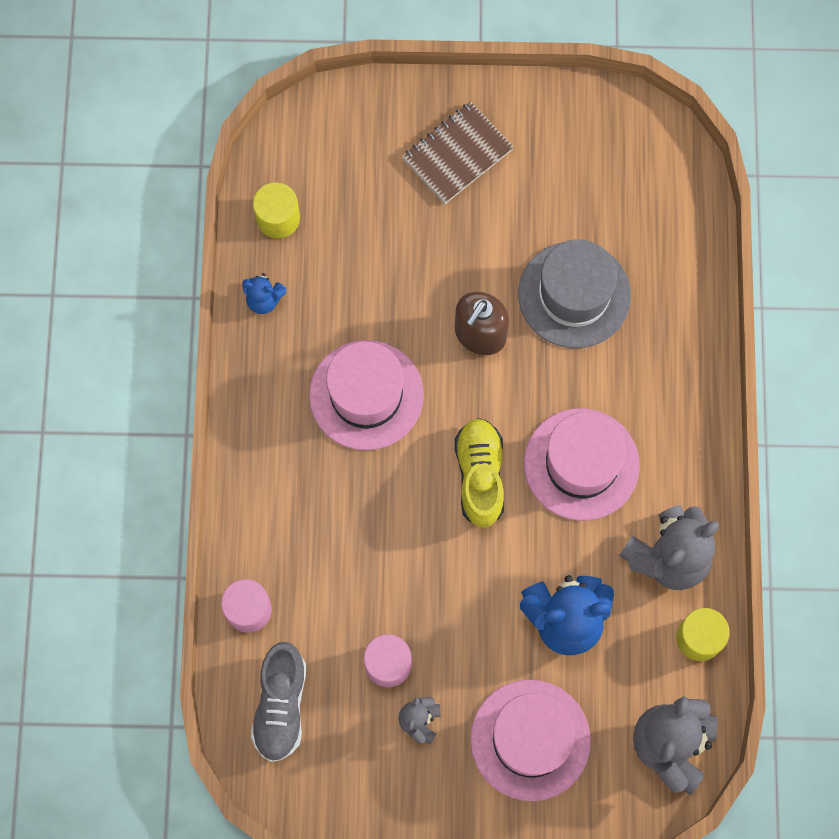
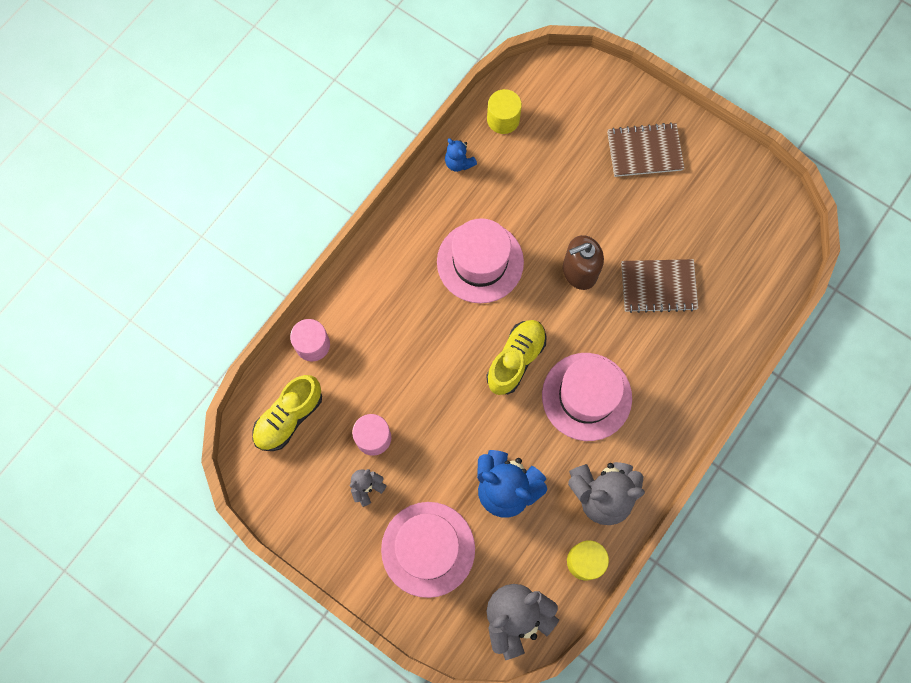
camera: 35 degrees right, 0 degrees up
(281, 706) = (289, 417): grey shoe -> yellow shoe
(574, 294) = (658, 286): grey hat -> brown notebook

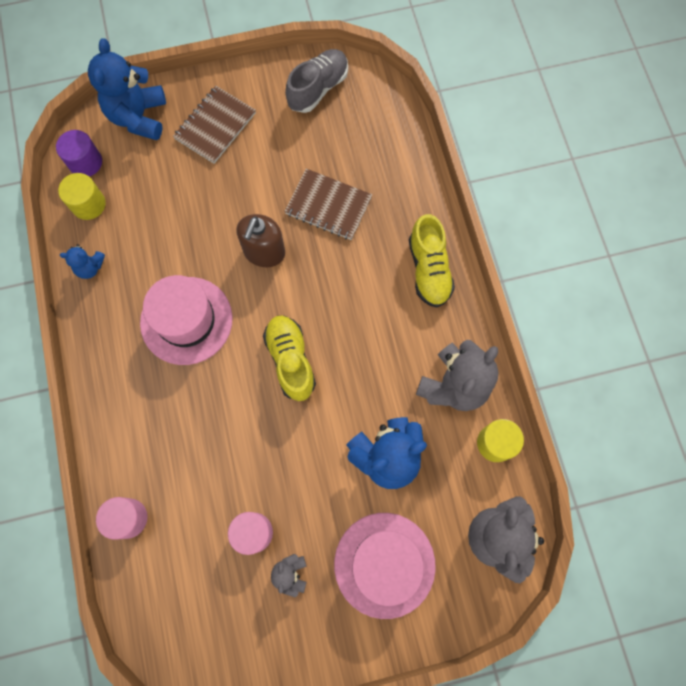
camera: 50 degrees left, 0 degrees up
(289, 417) = (172, 593): yellow shoe -> yellow shoe (429, 270)
(532, 88) = (85, 162): none -> purple cylinder
(586, 396) = (367, 331): pink hat -> none
(600, 92) = (138, 117): none -> blue teddy bear
(658, 286) = (328, 205): brown notebook -> brown notebook turned 75 degrees clockwise
(746, 198) = (318, 89): none -> grey shoe

